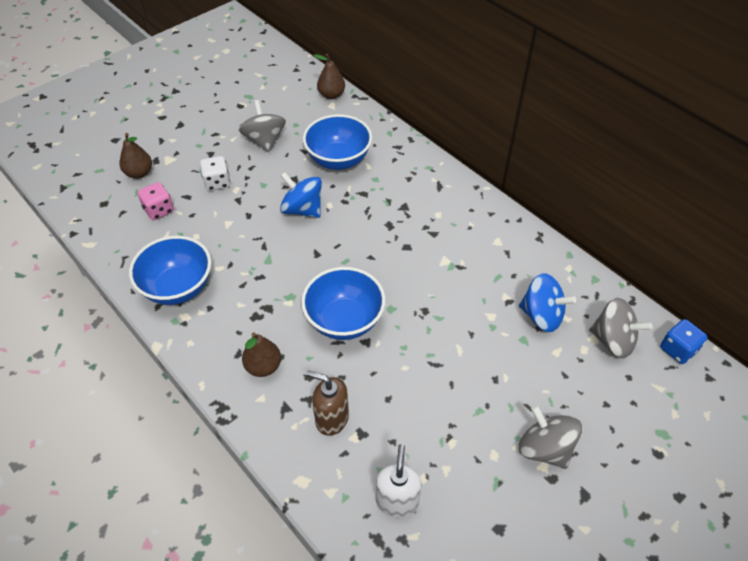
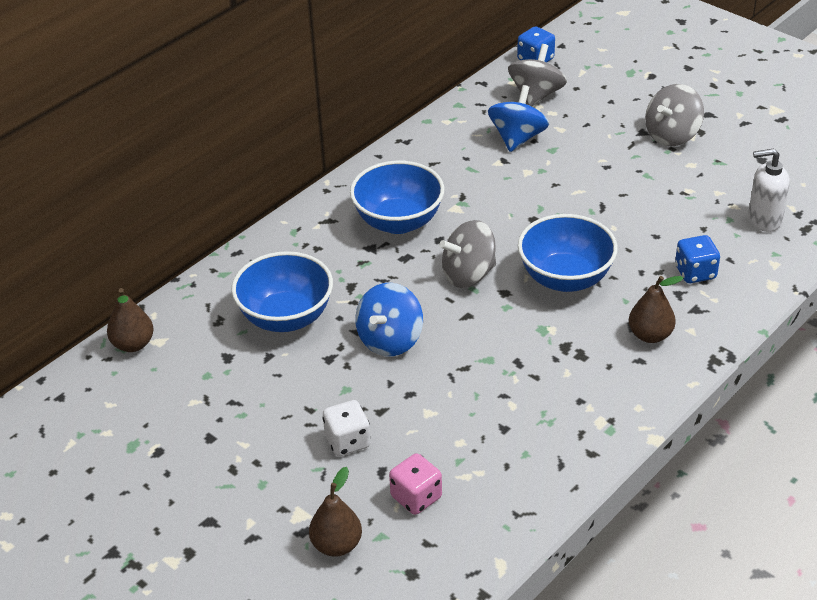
camera: 95 degrees left, 10 degrees down
(178, 288) = (556, 439): blue bowl -> blue bowl (398, 222)
(264, 140) = (246, 404): grey spinning top -> grey spinning top (468, 274)
(331, 418) = (695, 272): brown soap dispenser -> blue dice

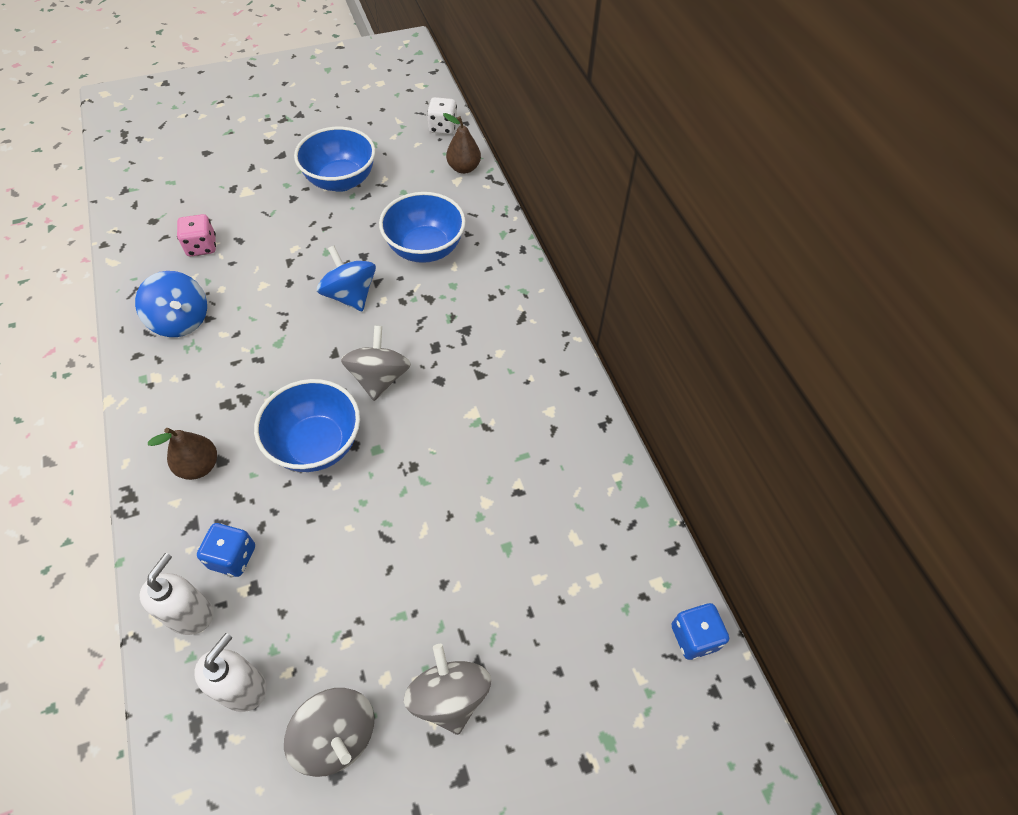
camera: 115 degrees right, 15 degrees up
(337, 545) = (207, 198): brown pear -> none
(347, 441) = (279, 234): white dice -> white dice (443, 127)
(398, 222) = (484, 363): blue bowl -> blue bowl (341, 181)
(517, 138) = (547, 525): blue spinning top -> blue spinning top (181, 320)
(536, 95) = (617, 592): grey spinning top -> grey spinning top (336, 737)
(752, 270) = (190, 614): none -> white soap dispenser

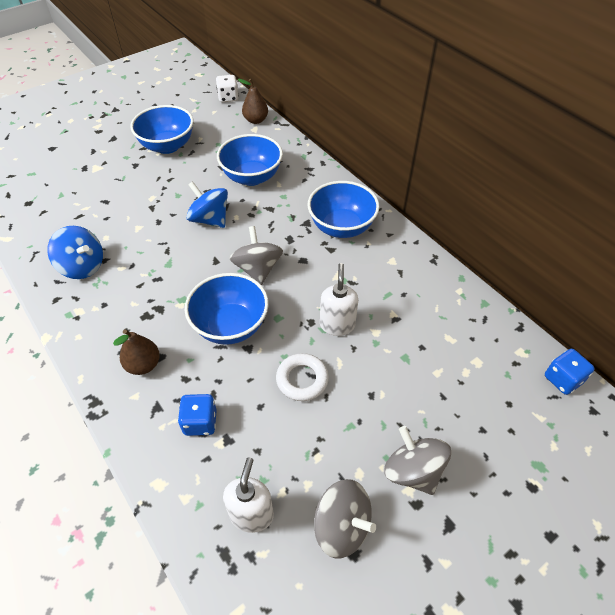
camera: 15 degrees left, 5 degrees down
(190, 614) = (184, 473): white soap dispenser -> white soap dispenser (337, 324)
(201, 246) = (77, 212): pink dice -> none
(370, 539) = (302, 379): none -> white ring
(506, 347) = (341, 227): none -> blue bowl

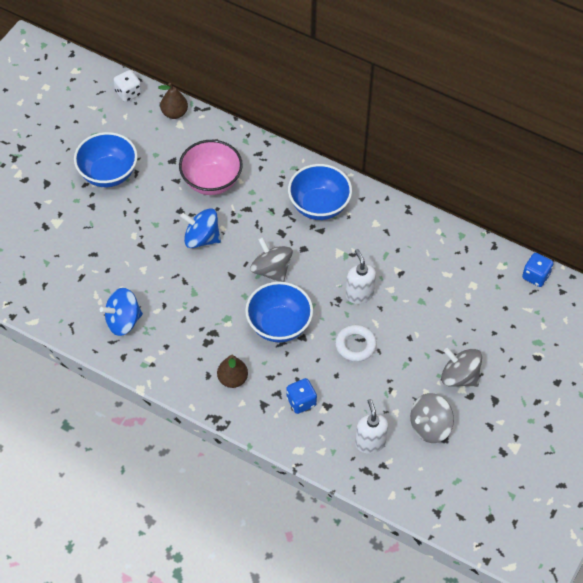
camera: 25 degrees left, 5 degrees up
(82, 266) = (123, 321): blue spinning top -> blue spinning top turned 150 degrees clockwise
(252, 177) = (211, 181): blue bowl -> pink bowl
(342, 526) = (430, 427): grey spinning top -> grey spinning top turned 135 degrees clockwise

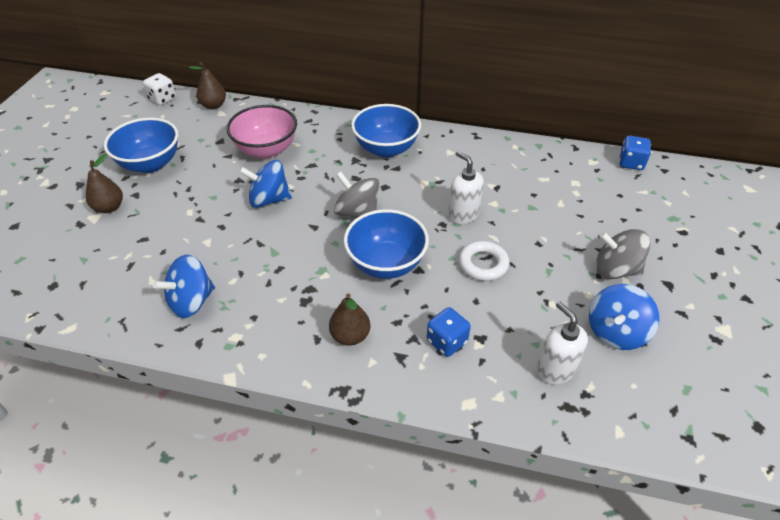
camera: 15 degrees left, 10 degrees down
(69, 215) = (109, 207): none -> brown pear
(430, 427) = (616, 332): grey spinning top -> blue spinning top

